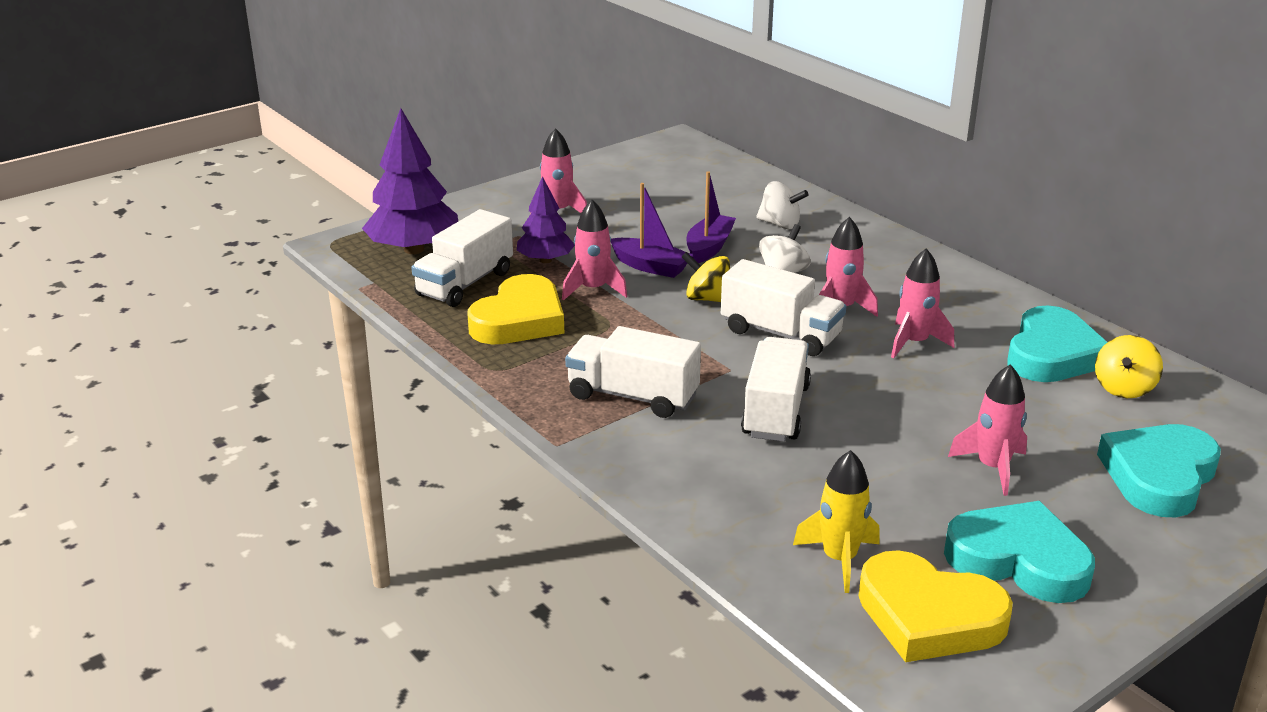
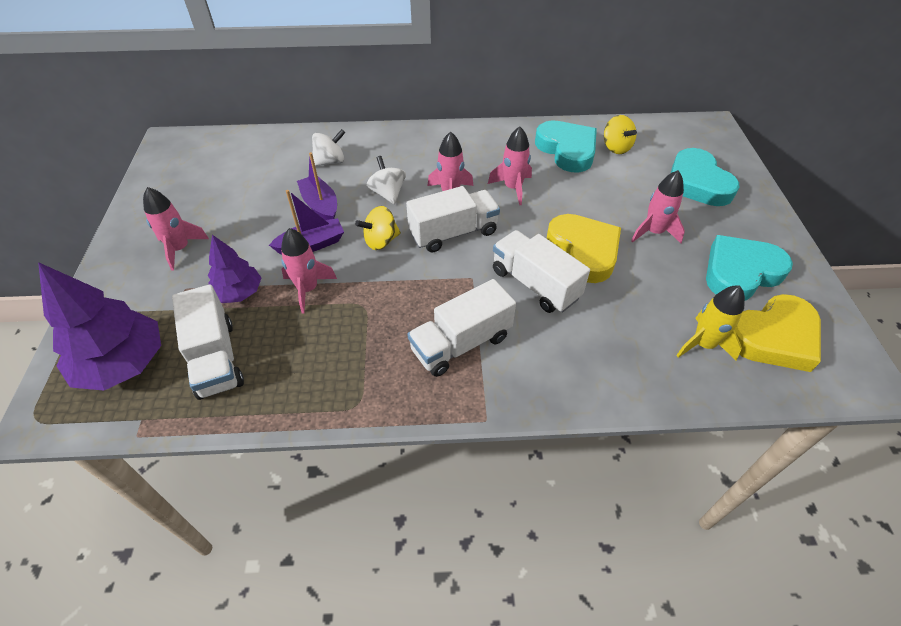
camera: 55 degrees left, 20 degrees up
(519, 320) = (303, 352): yellow heart -> yellow heart (584, 251)

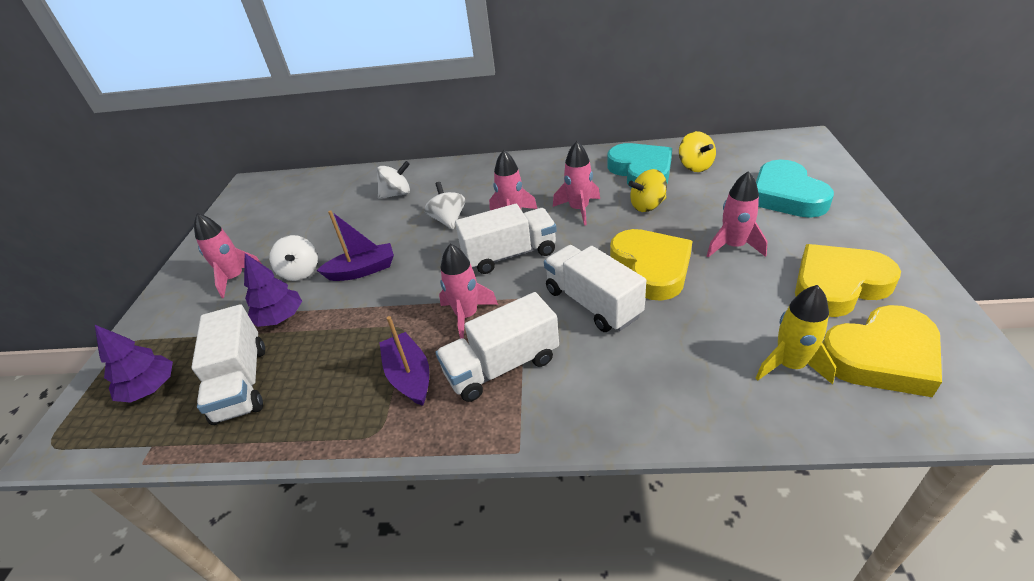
camera: 10 degrees right, 10 degrees down
(123, 364) = (150, 389): purple tree -> purple tree, size x0.60
(248, 244) = (300, 272): none -> white spinning top
(308, 289) = (349, 313): pink rocket -> pink rocket (467, 316)
(320, 205) = (379, 233): purple boat -> purple boat (409, 376)
(381, 241) = (433, 265): yellow spinning top -> yellow spinning top (647, 206)
(740, 272) = (838, 285): turquoise heart -> yellow heart

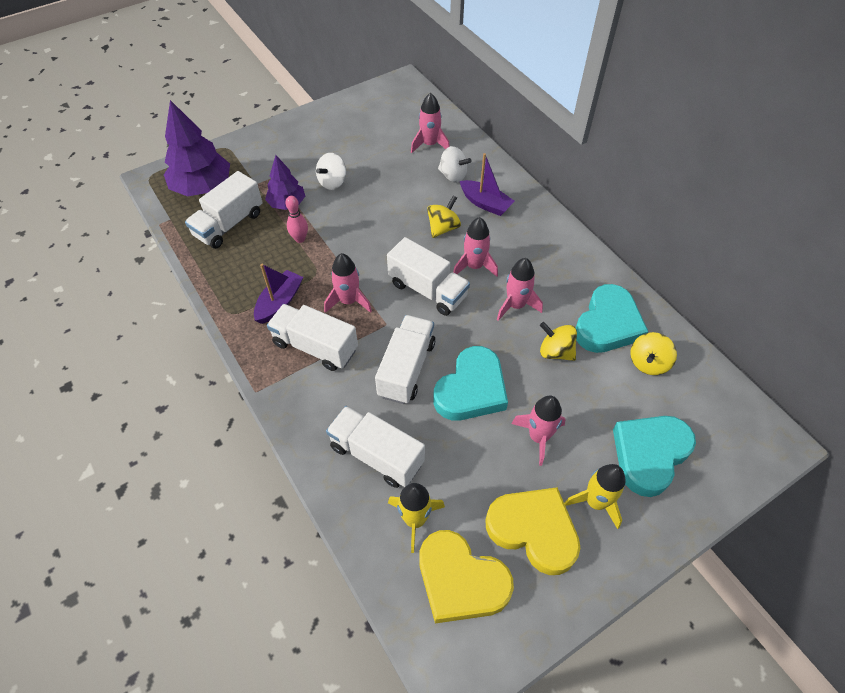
camera: 50 degrees right, 15 degrees up
(150, 389) = (202, 187): purple tree -> purple tree, size x1.66
(235, 278) = (306, 153): pink rocket -> pink rocket (429, 144)
(341, 325) = (300, 239): none -> pink bowling pin
(362, 270) = (355, 214): purple boat -> purple boat (485, 203)
(448, 220) = (443, 228): white spinning top -> yellow spinning top
(651, 268) = (471, 389): yellow heart -> turquoise heart
(688, 366) = (376, 455): none -> white truck
(821, 238) = (595, 502): none -> yellow rocket

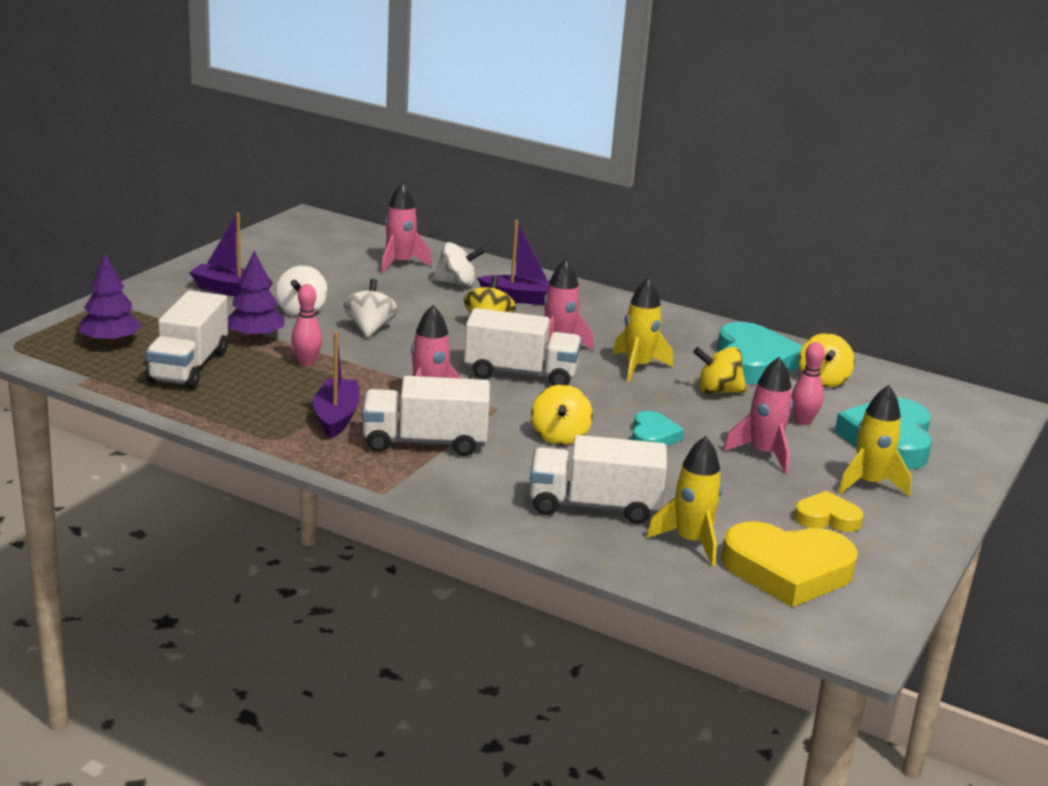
camera: 30 degrees left, 30 degrees down
(202, 187) = (110, 342): purple tree -> purple tree, size x0.60
(304, 150) = (230, 290): none -> purple boat
(363, 212) = (370, 328): none -> white spinning top
(406, 369) = (559, 436): white truck -> yellow spinning top
(471, 389) = (653, 436): turquoise heart -> turquoise heart, size x0.54
(516, 305) = (638, 367): pink rocket -> yellow rocket
(533, 530) = (827, 518): yellow heart -> yellow heart, size x0.54
(596, 408) = (803, 421): none -> pink bowling pin

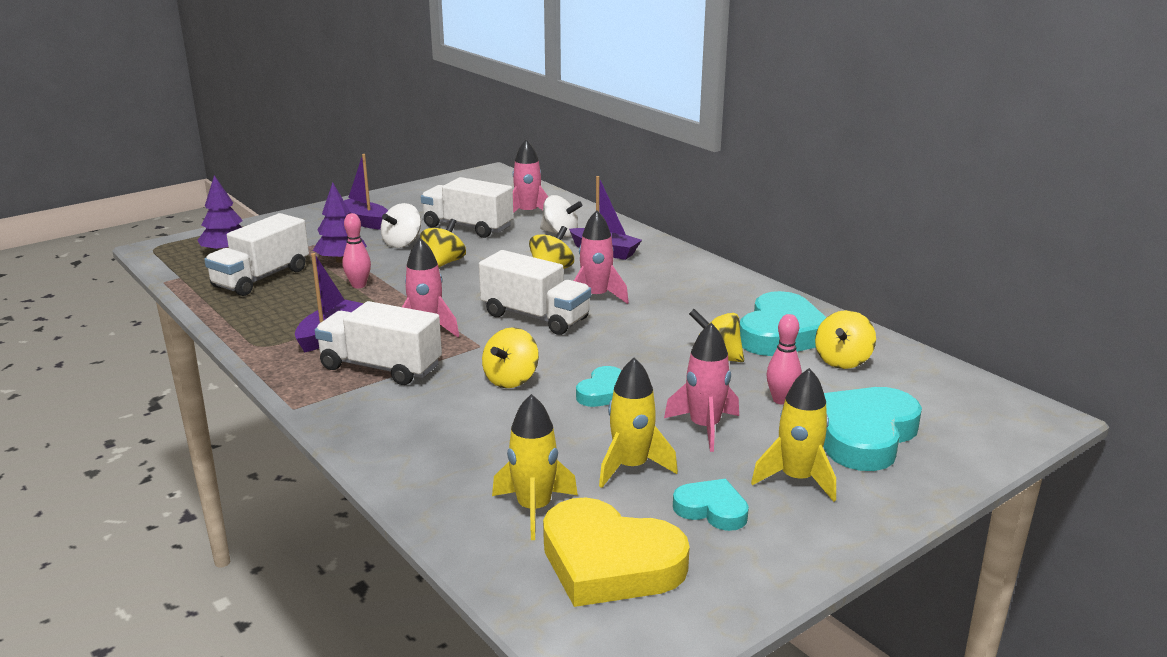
camera: 25 degrees right, 0 degrees up
(370, 328) = (443, 263): white spinning top -> yellow spinning top
(594, 506) = (473, 454): white truck -> white truck (468, 227)
(638, 367) = (656, 324): yellow rocket -> yellow rocket (631, 467)
(827, 518) = (711, 509): yellow heart -> turquoise heart

